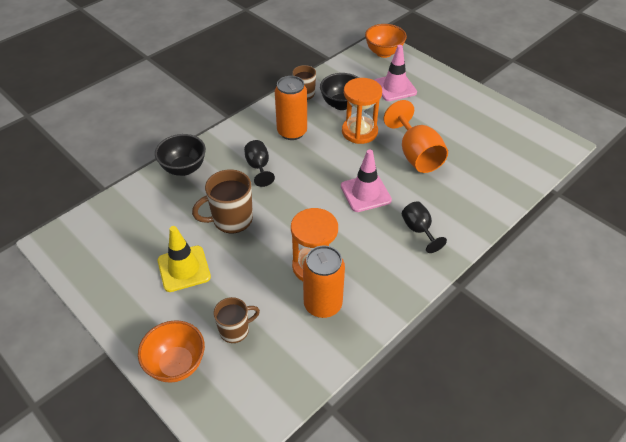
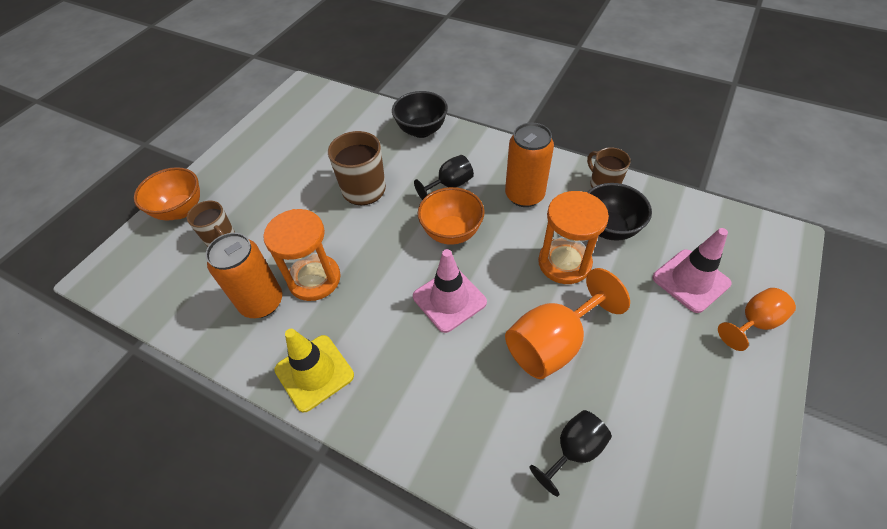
camera: 75 degrees right, 5 degrees up
(184, 269) = (289, 177): yellow traffic cone -> yellow traffic cone (314, 372)
(384, 53) = (767, 246): orange bowl -> orange bowl (451, 232)
(418, 230) = (403, 378): black goblet -> black goblet (573, 450)
(429, 77) = (754, 322): none -> orange goblet

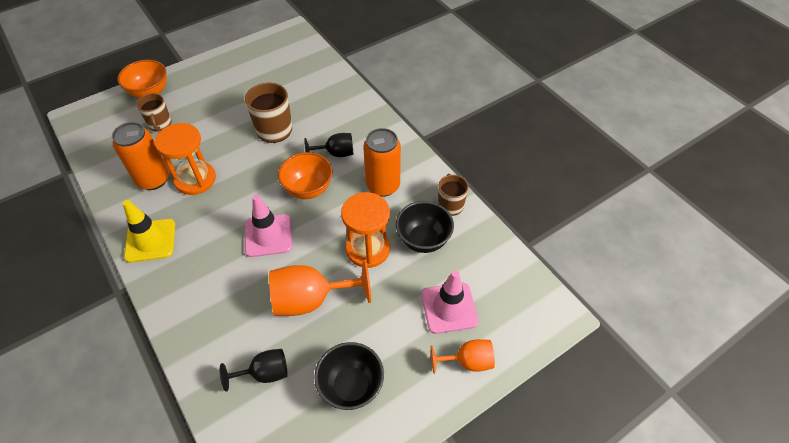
camera: 25 degrees right, 0 degrees up
(421, 130) = (350, 101): black bowl -> black bowl (351, 386)

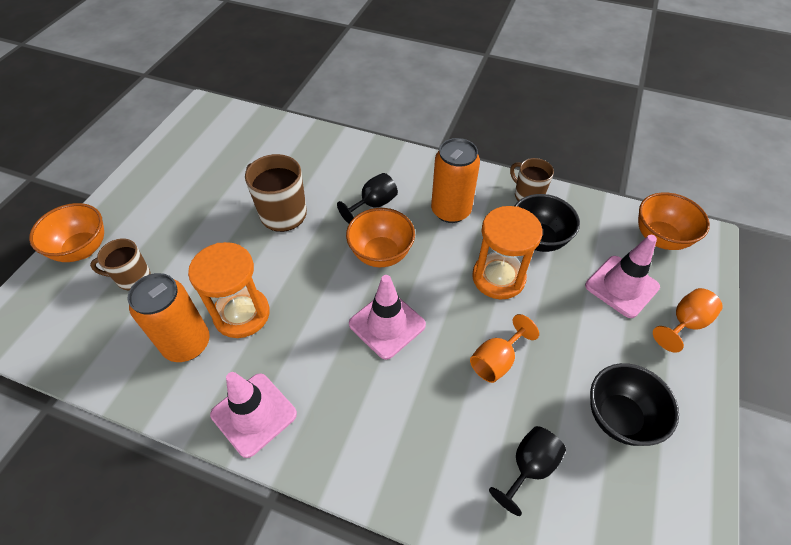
camera: 35 degrees left, 0 degrees up
(150, 240) = (254, 414): yellow traffic cone -> pink traffic cone
(160, 124) = (132, 278): brown mug -> brown mug turned 135 degrees clockwise
(311, 300) = (496, 361): orange goblet -> orange goblet, size x0.59
(520, 293) = (660, 238): none -> orange bowl

